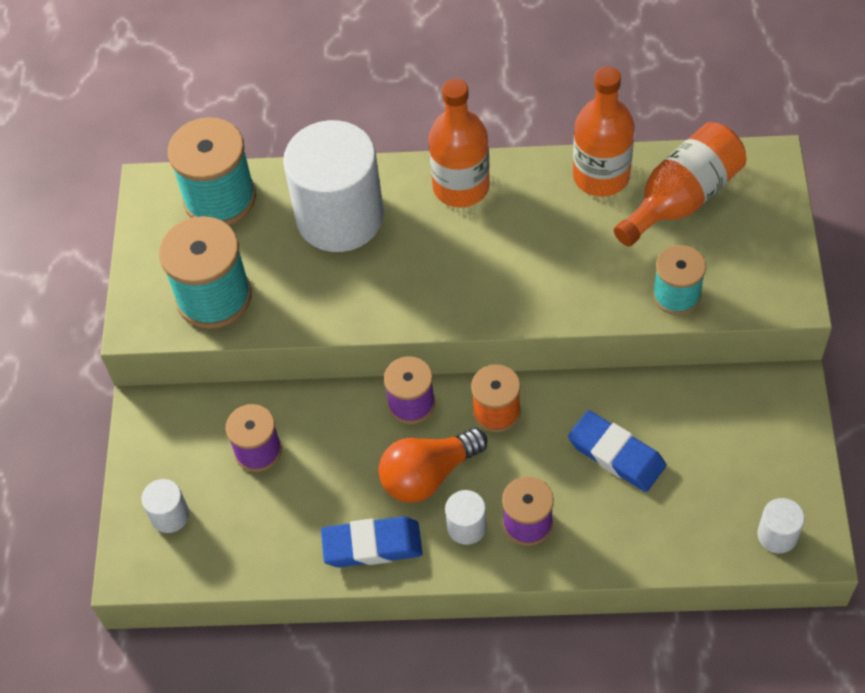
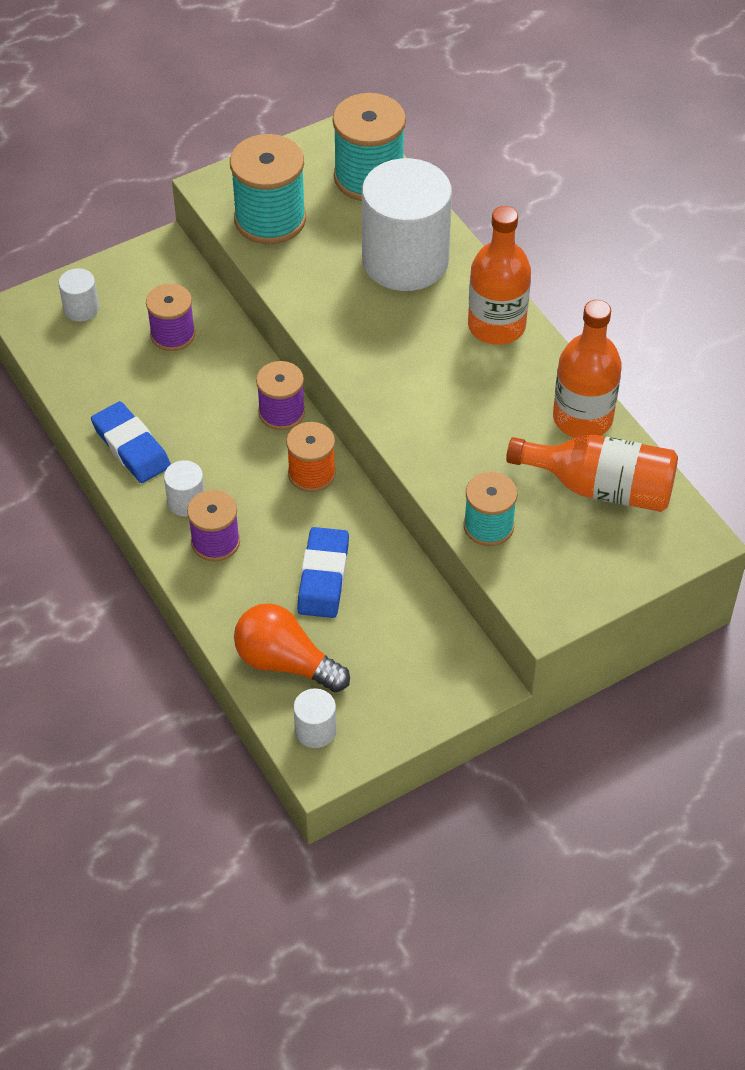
camera: 55 degrees right, 5 degrees down
(428, 475) = (219, 454): orange light bulb -> orange light bulb (285, 662)

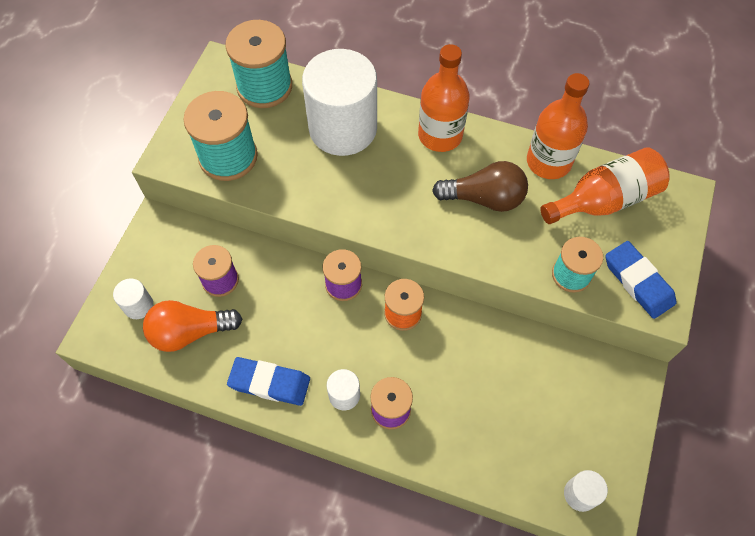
camera: 40 degrees left, 10 degrees up
(285, 662) = (516, 461): orange light bulb -> orange light bulb (190, 332)
(323, 577) = (479, 380): blue eraser -> blue eraser (638, 282)
(477, 408) = (484, 198): none -> brown light bulb

